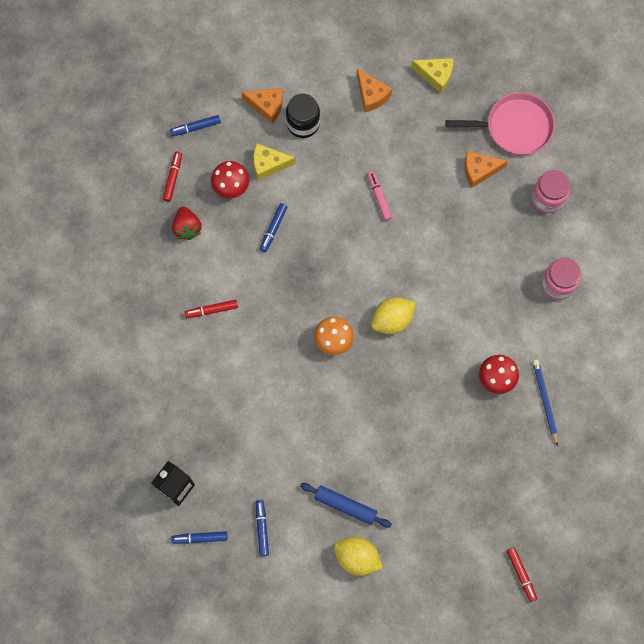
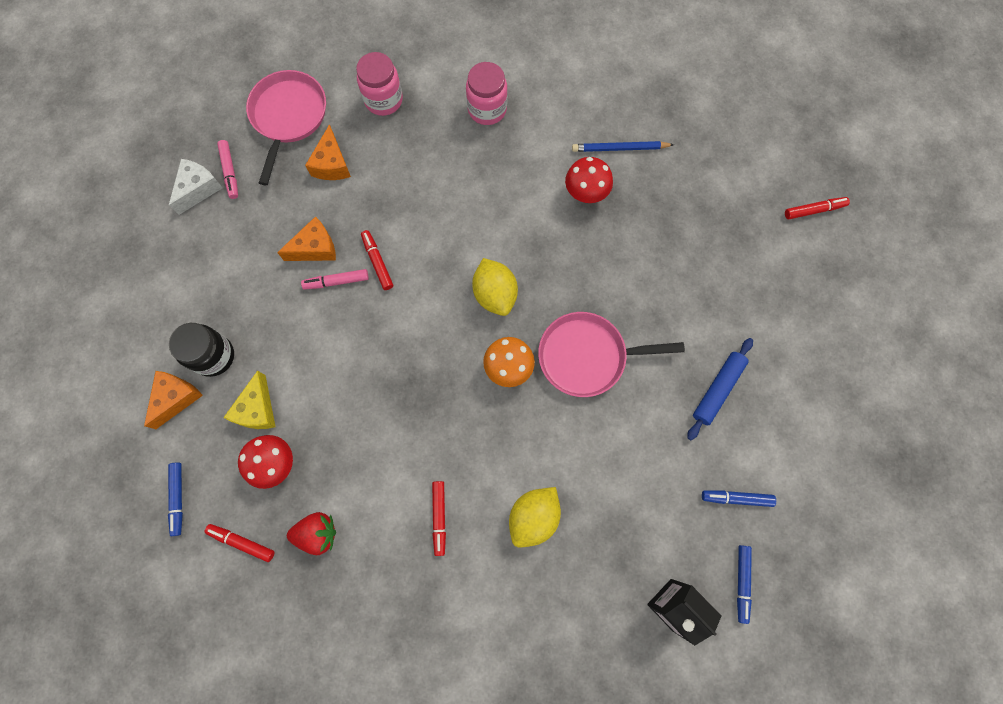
camera: 80 degrees left, 0 degrees up
(273, 229) = (346, 418): blue marker -> none
(354, 399) = (586, 356): none -> pink pan
(357, 557) = (782, 387): yellow lemon -> yellow lemon (533, 517)
(371, 95) = (201, 267): orange cheese -> orange cheese (315, 248)
(401, 224) = (377, 262): none -> red marker
(435, 76) = (198, 189): yellow cheese -> white cheese
(455, 95) = (230, 172): none -> pink marker

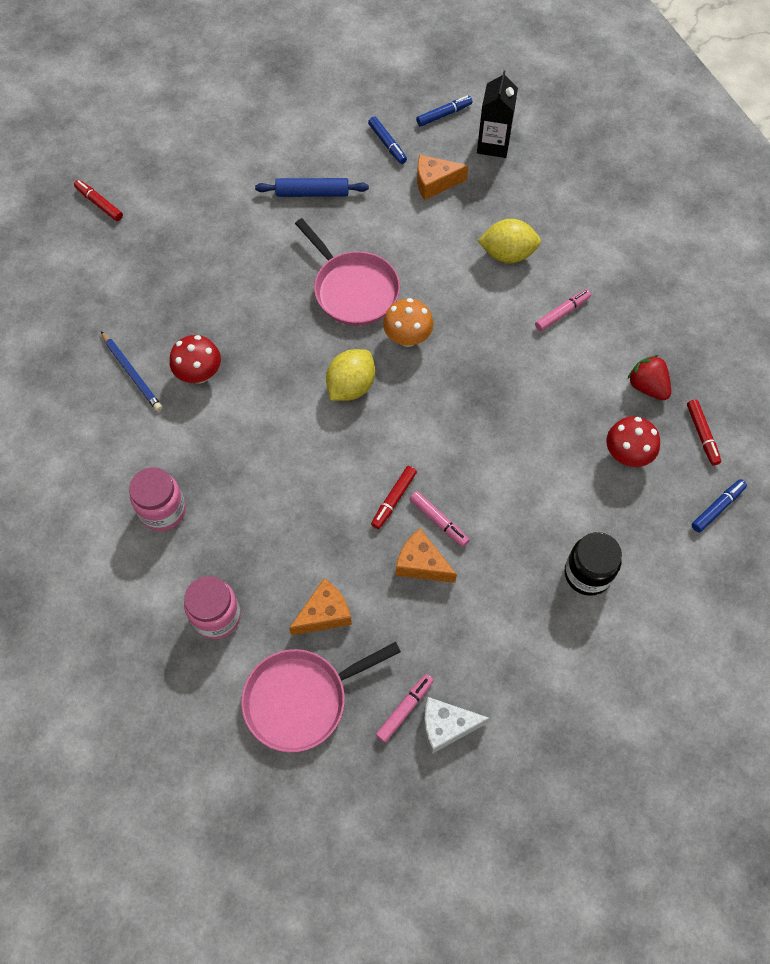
camera: 125 degrees left, 10 degrees down
(176, 398) = (647, 576): orange cheese -> orange cheese (435, 183)
(257, 409) = (599, 502): yellow cheese -> none
(439, 517) = (562, 313): red marker -> pink marker

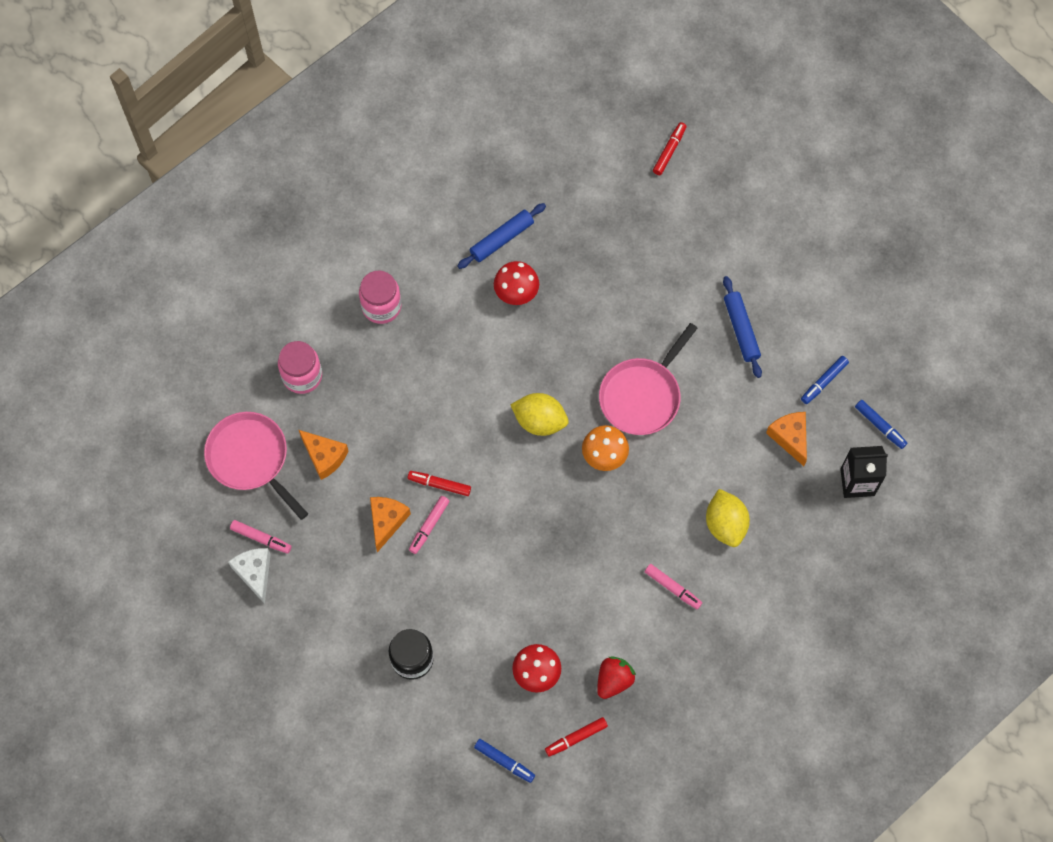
camera: 75 degrees right, 5 degrees up
(132, 373) = (501, 239): blue pencil -> blue rolling pin

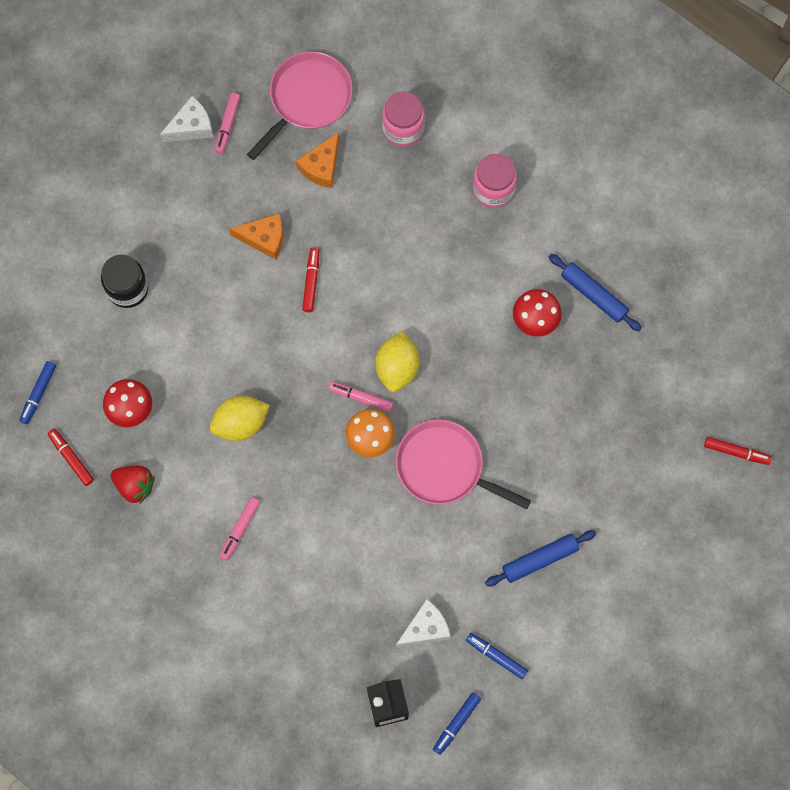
camera: 80 degrees right, 5 degrees up
(429, 526) = (266, 279): pink marker -> pink marker (361, 398)
(725, 524) = (317, 573): yellow lemon -> yellow lemon (240, 423)
(790, 438) = (425, 628): orange cheese -> white cheese

